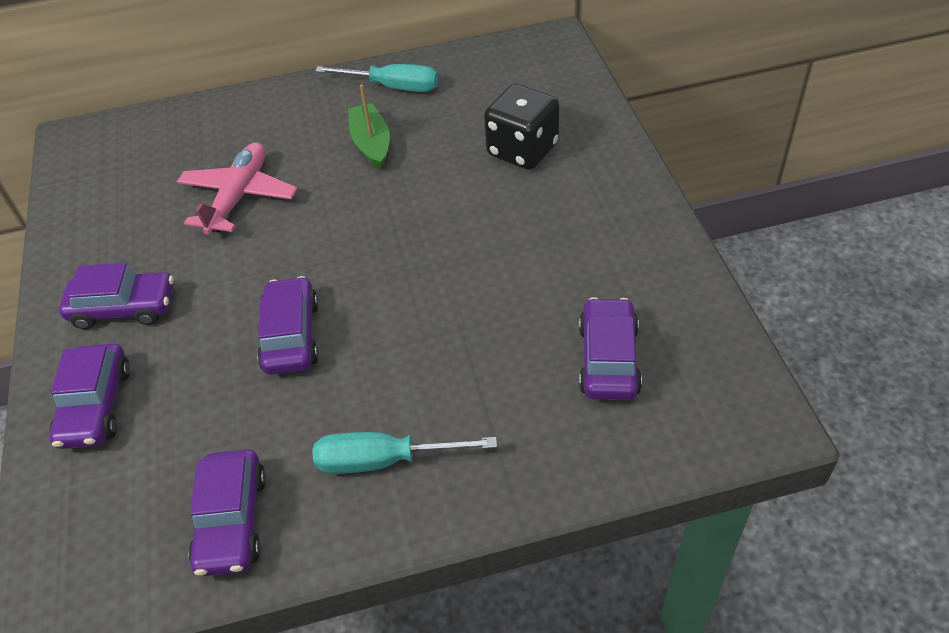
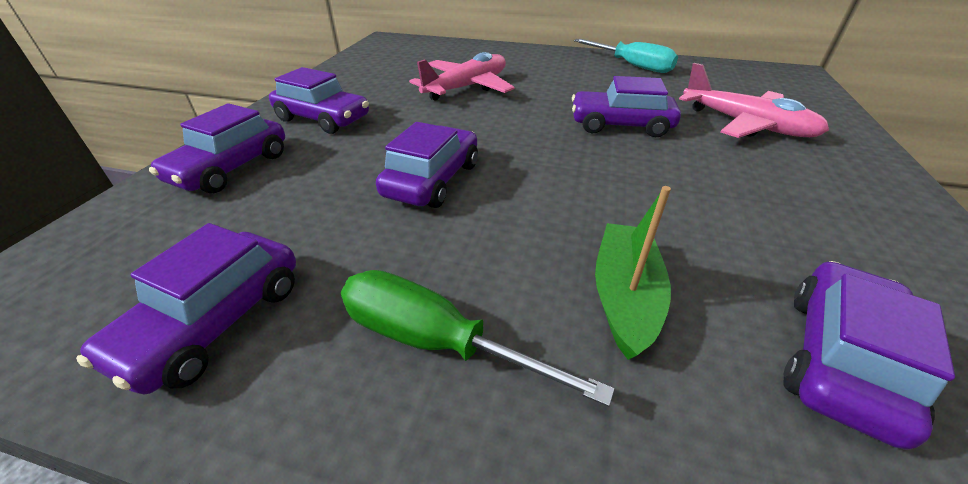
camera: 25 degrees right, 10 degrees down
(371, 143) = (595, 87): green boat -> green boat (624, 296)
(383, 460) = (435, 341): turquoise screwdriver -> green screwdriver
(417, 195) = (620, 125): none -> purple car
(522, 150) = (746, 125): black dice -> pink plane

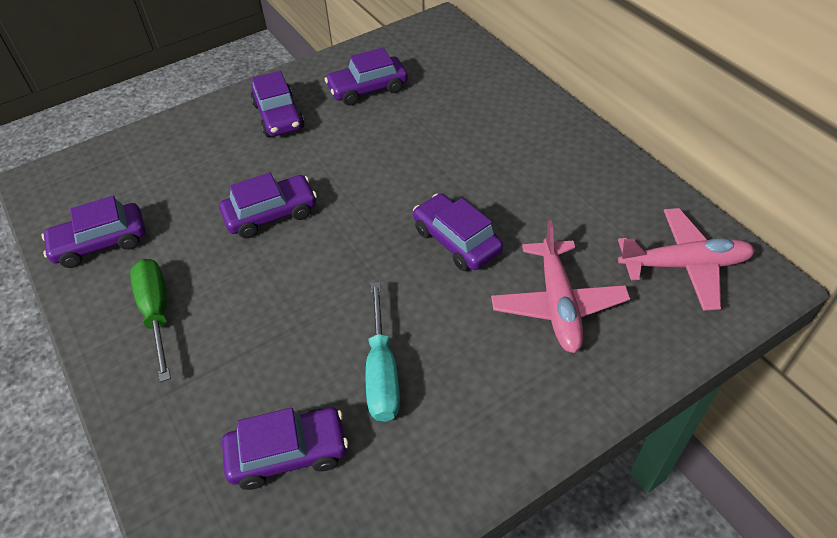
camera: 45 degrees right, 10 degrees up
(231, 168) = (190, 139): purple car -> purple car (367, 89)
(467, 87) = (411, 130): pink plane -> pink plane (684, 265)
(624, 296) = (253, 354): green boat -> none
(632, 66) = (600, 176): turquoise screwdriver -> turquoise screwdriver (382, 372)

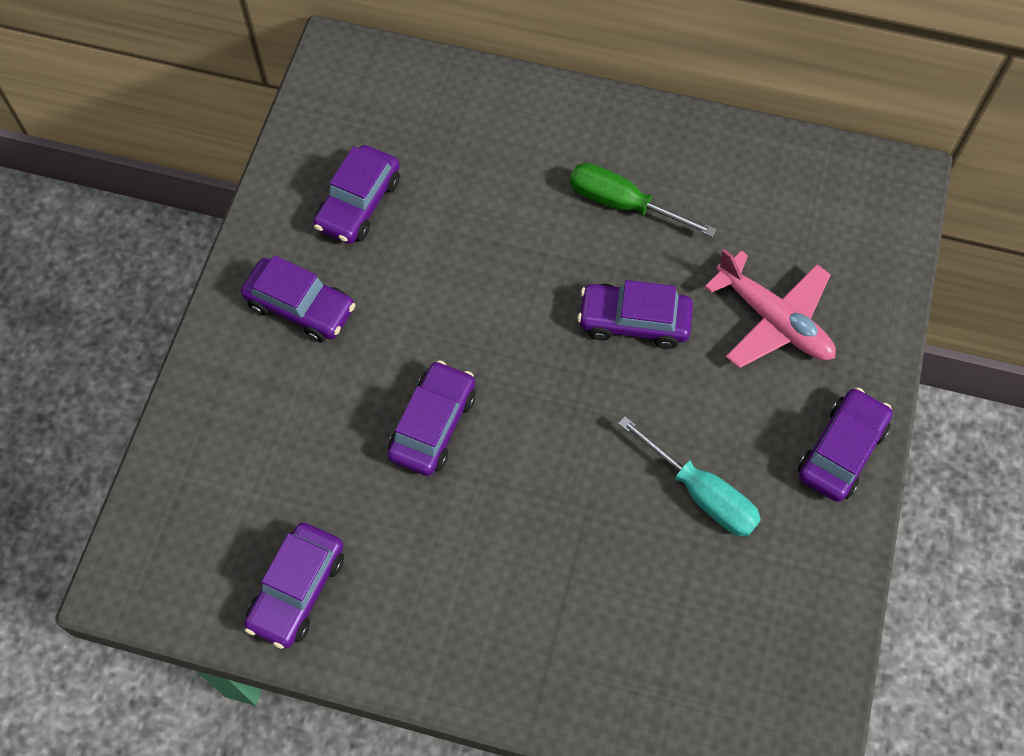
camera: 45 degrees left, 15 degrees up
(157, 312) = (447, 606): green screwdriver -> green screwdriver (622, 204)
(288, 453) = (704, 619): purple car -> purple car (841, 451)
(684, 265) = (834, 206): pink plane -> none

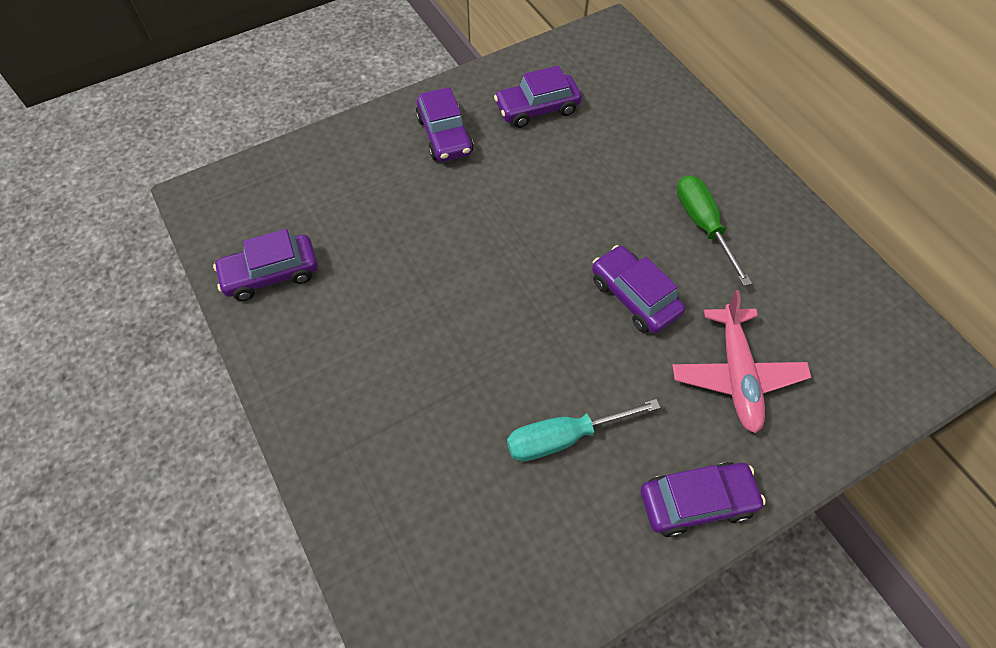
camera: 45 degrees right, 5 degrees down
(433, 425) = (443, 253): purple car -> none
(702, 494) = (563, 438): turquoise screwdriver -> turquoise screwdriver turned 75 degrees clockwise

